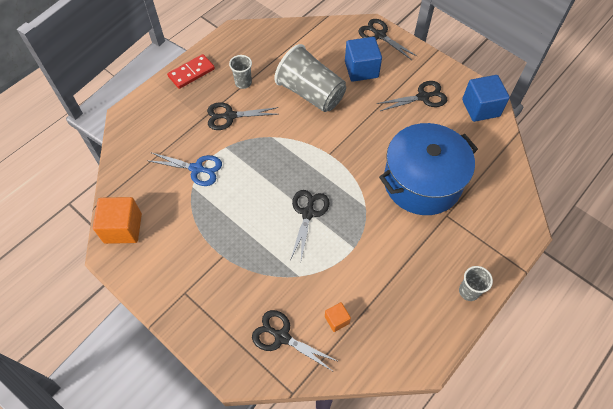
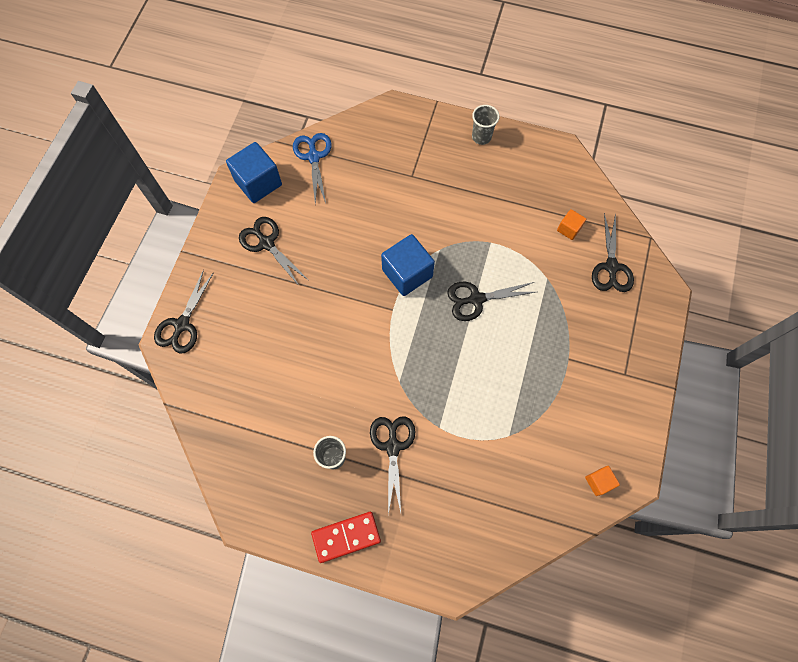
camera: 115 degrees left, 10 degrees up
(123, 228) = (598, 482): orange cube -> orange cube, size x0.51
(191, 73) = (346, 537): red domino -> red domino turned 45 degrees counterclockwise
(196, 169) = (484, 444): blue scissors -> blue scissors (313, 157)
(229, 116) = (393, 446): black scissors -> black scissors turned 150 degrees counterclockwise
(311, 93) = (314, 366): grey cup -> none
(361, 69) = (250, 324): blue cube -> blue cube (407, 273)
(422, 182) = (384, 208): blue pot -> none

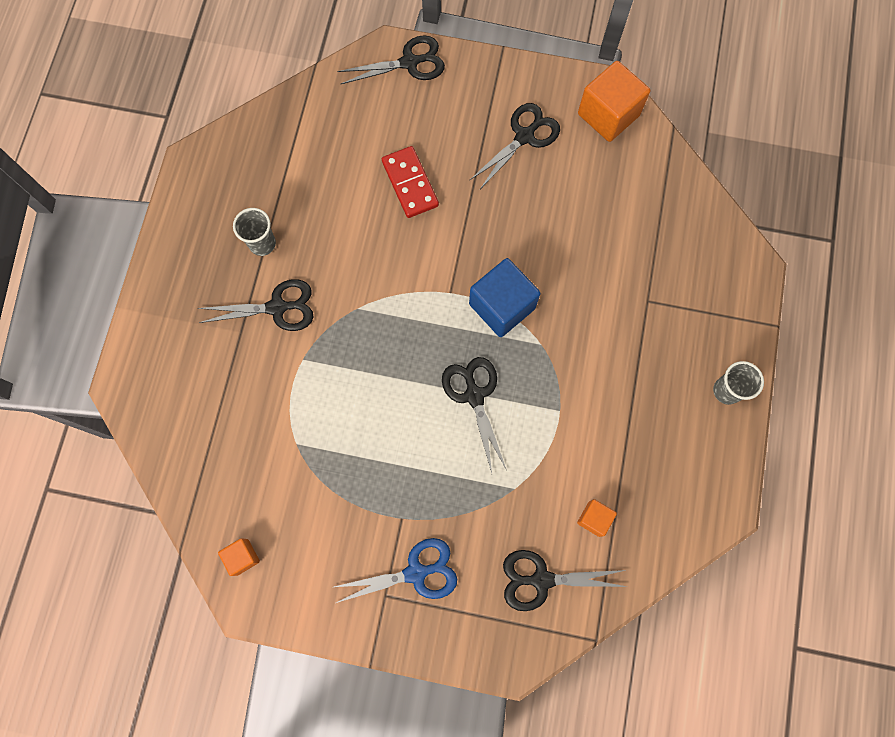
camera: 85 degrees right, 5 degrees up
(182, 325) = (409, 63): black scissors -> black scissors turned 150 degrees clockwise
(258, 183) = (608, 115): blue cube -> orange cube
(313, 157) = (657, 175): blue scissors -> blue scissors (416, 573)
(346, 537) = (175, 267): red domino -> red domino (410, 184)

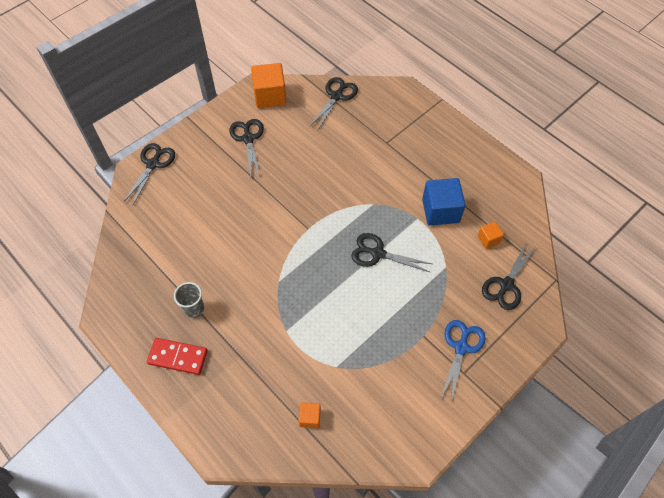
camera: 55 degrees left, 15 degrees down
(242, 557) = (386, 443): orange cube -> orange cube (310, 418)
(277, 307) = (242, 325): black scissors -> black scissors (337, 96)
(410, 184) = (226, 208): red domino -> red domino (178, 357)
(502, 306) = (336, 209): blue cube -> blue cube (440, 211)
(726, 391) = (460, 140): grey cup -> none

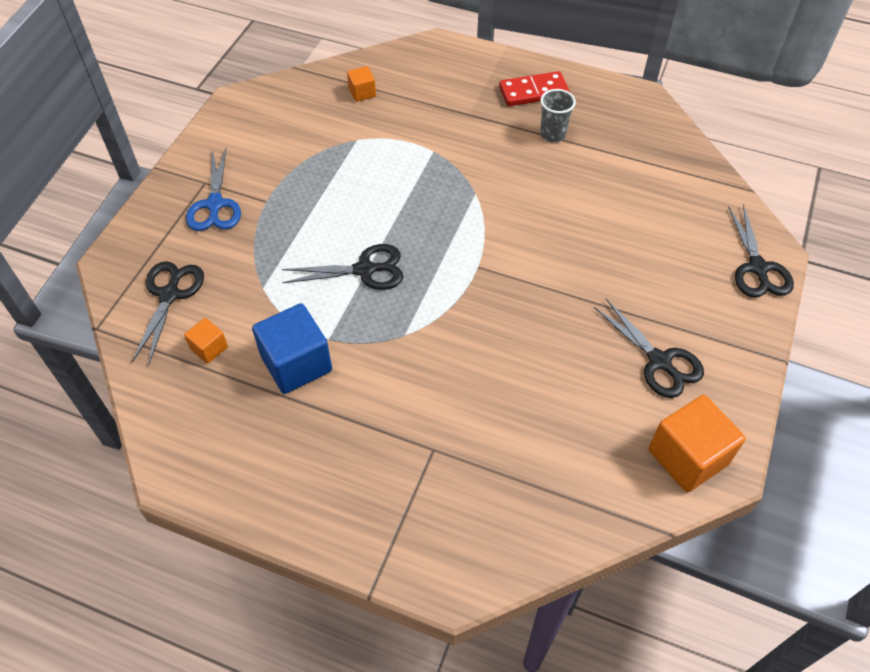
camera: 155 degrees right, 5 degrees down
(337, 96) = (572, 509): black scissors -> none

